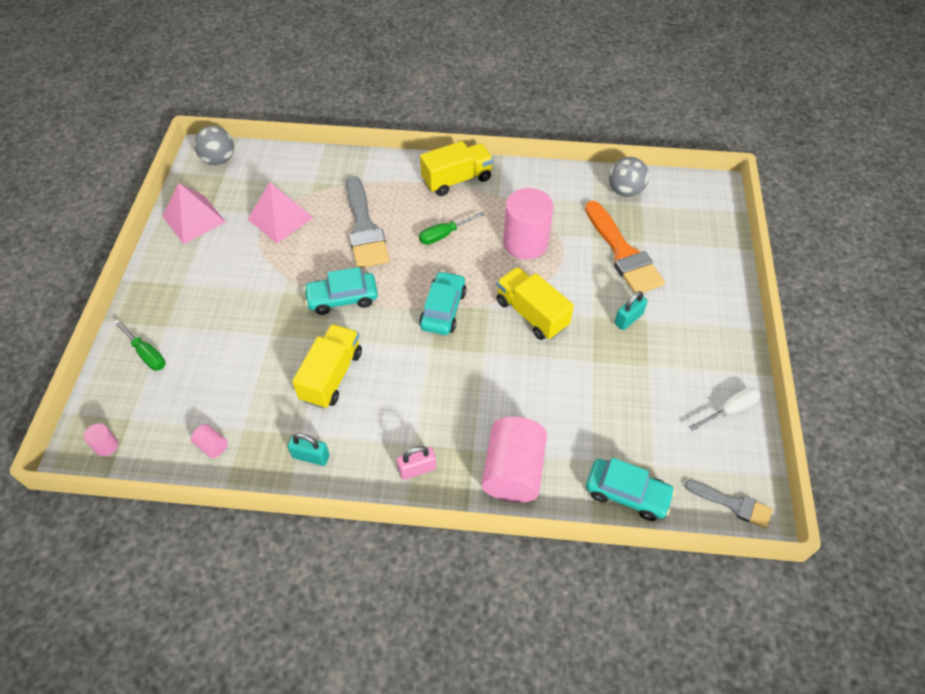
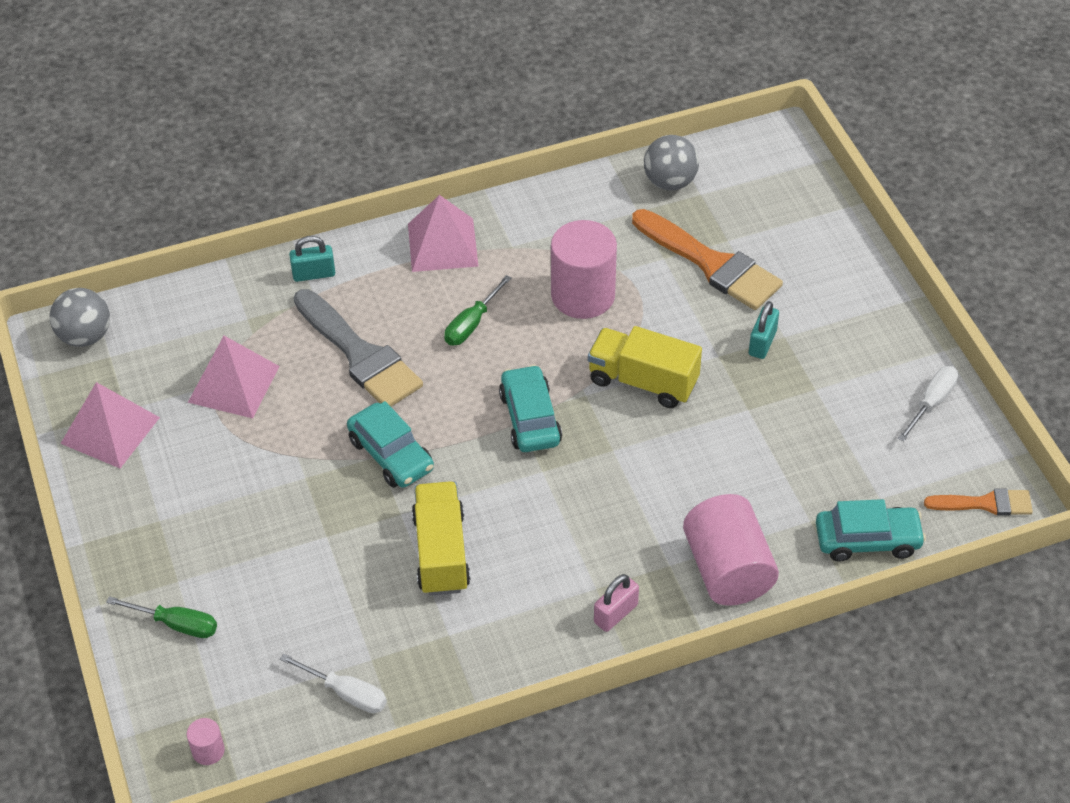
camera: 25 degrees left, 5 degrees down
(212, 446) = (346, 693): pink cylinder -> white screwdriver
(311, 456) = (478, 653): turquoise padlock -> turquoise padlock (314, 274)
(342, 298) = (391, 454): turquoise car -> turquoise car turned 90 degrees counterclockwise
(457, 180) = (442, 245): yellow truck -> pink pyramid
(733, 504) = (985, 503): grey brush -> orange brush

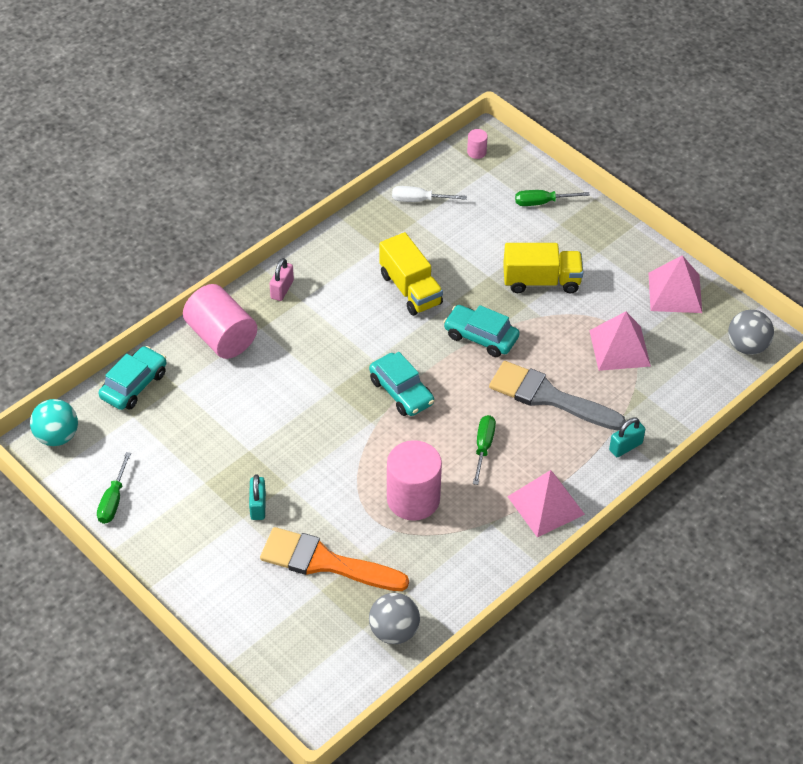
camera: 155 degrees right, 0 degrees up
(643, 381) = (334, 445): yellow truck -> yellow truck (541, 281)
(867, 540) = (134, 385): turquoise car -> turquoise car turned 150 degrees clockwise
(931, 402) = (113, 500): white screwdriver -> green screwdriver
(985, 503) = (57, 436): orange brush -> turquoise ball

